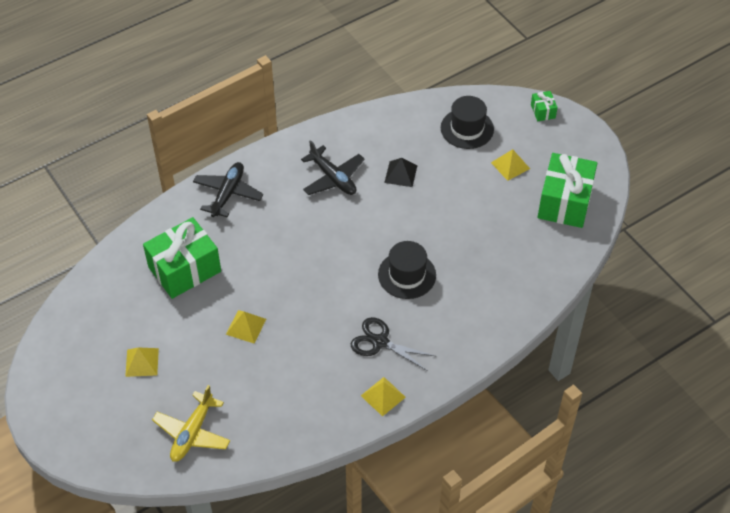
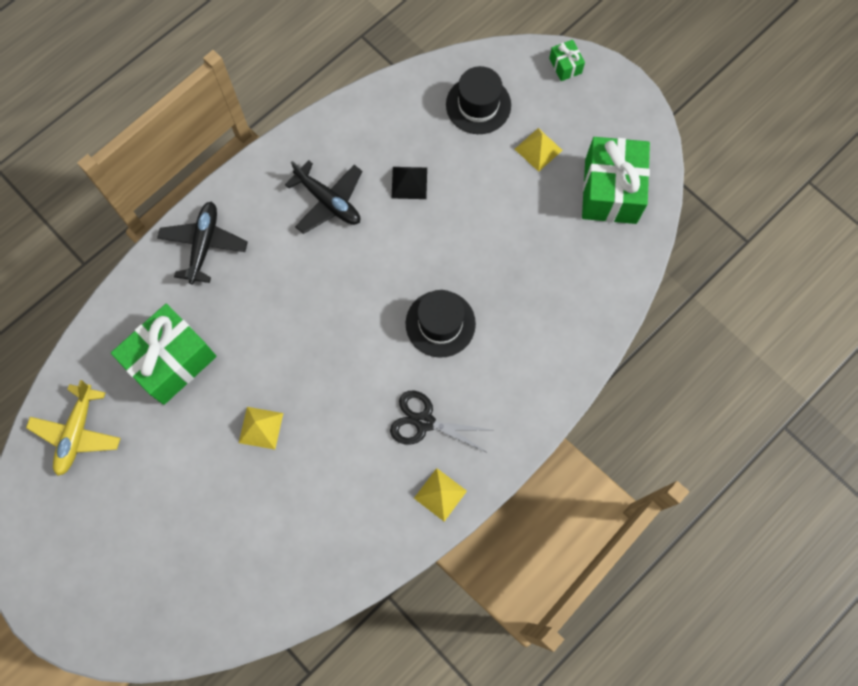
camera: 10 degrees left, 20 degrees up
(142, 362) = (145, 499): yellow pyramid -> none
(192, 433) = (224, 584): yellow plane -> yellow plane (77, 433)

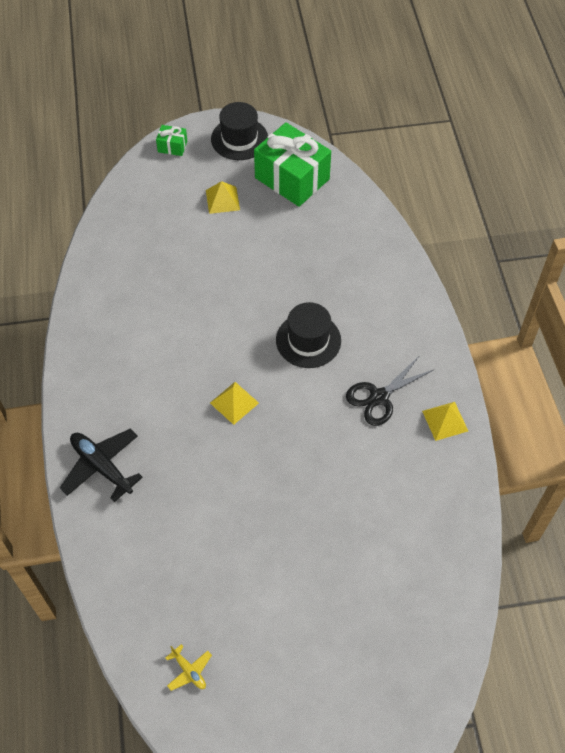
camera: 55 degrees left, 15 degrees down
(77, 433) = (189, 671): yellow plane -> yellow plane, size x0.51
(171, 361) = (184, 552): green gift -> none
(261, 428) = (297, 517): yellow pyramid -> yellow pyramid (234, 403)
(328, 201) = (144, 355): black plane -> none
(409, 182) = (176, 293): black pyramid -> none
(478, 105) = (154, 214): black hat -> black hat (239, 139)

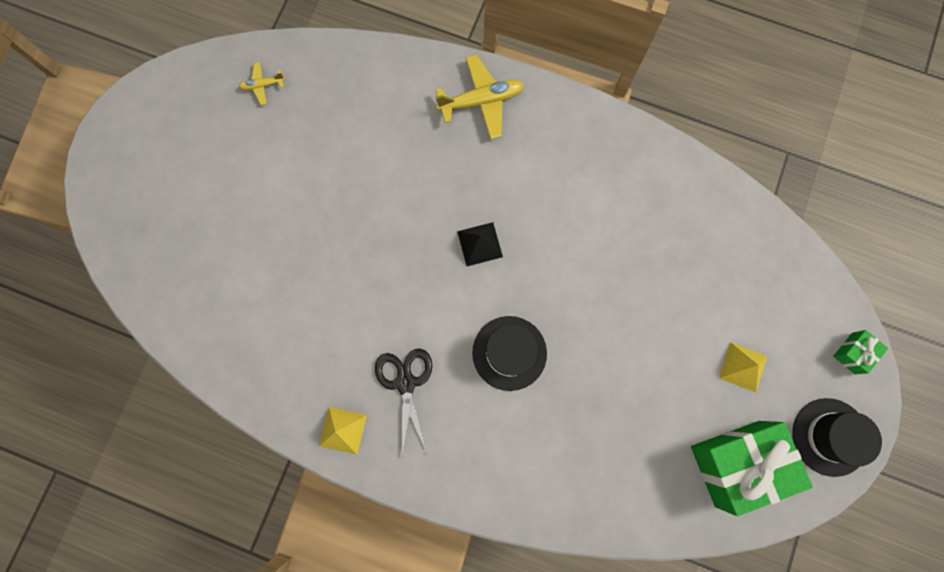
camera: 120 degrees right, 20 degrees up
(102, 467) = (481, 101): black plane -> yellow plane
(234, 403) = (479, 244): yellow pyramid -> black pyramid

